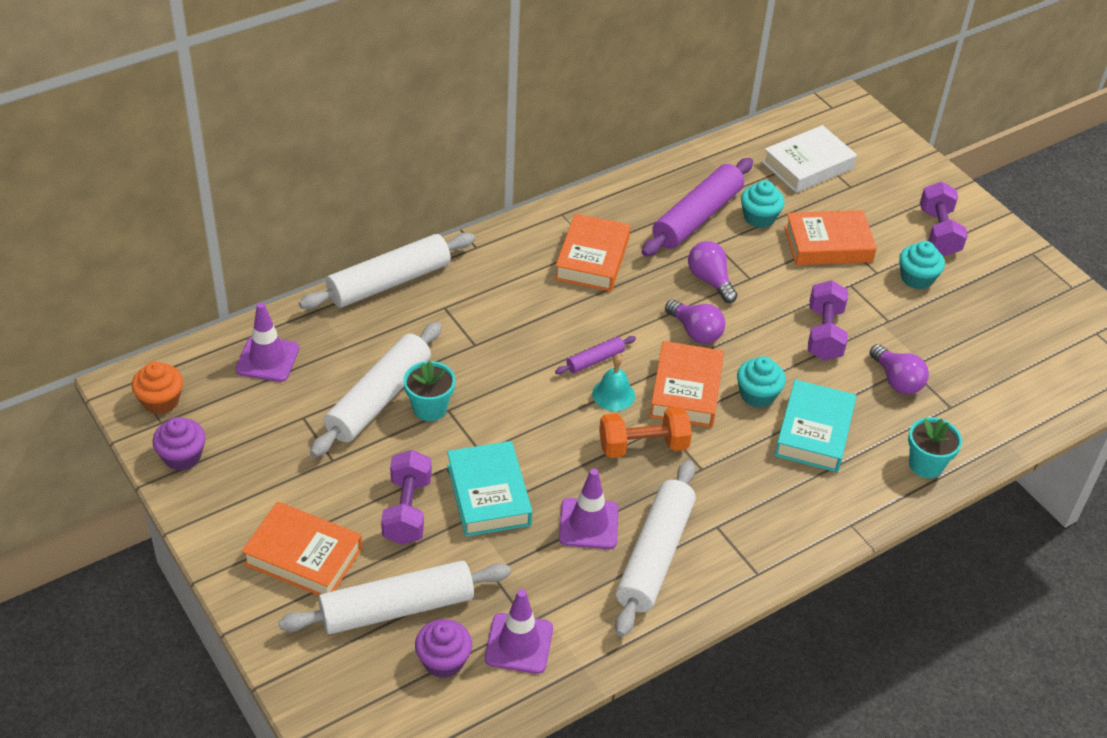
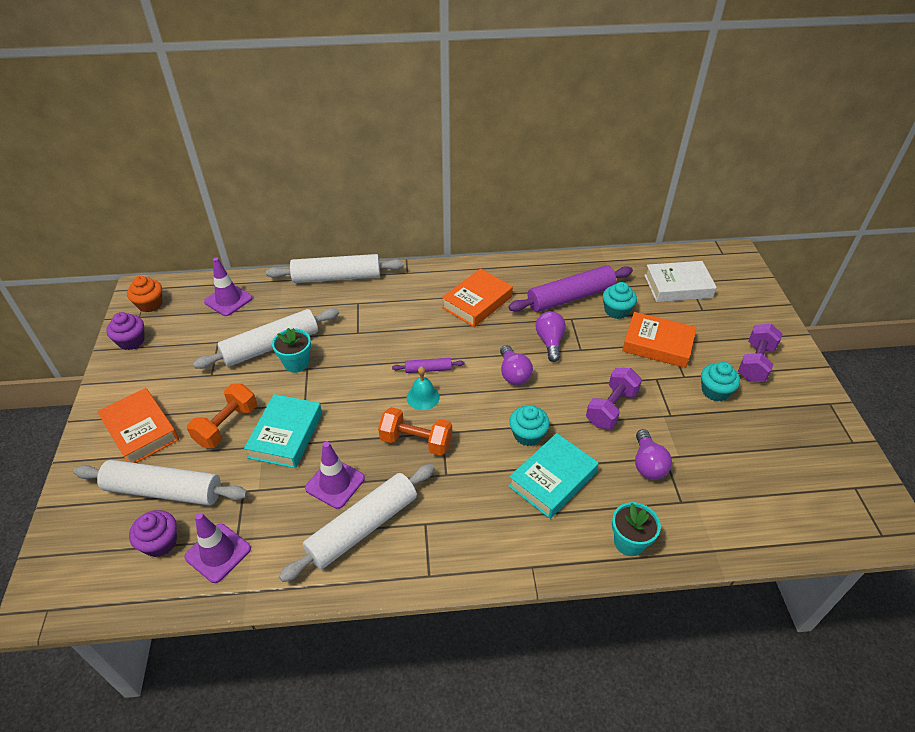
camera: 30 degrees right, 0 degrees up
(407, 510) = (227, 425): purple dumbbell -> orange dumbbell
(686, 390) = (476, 412): orange book -> none

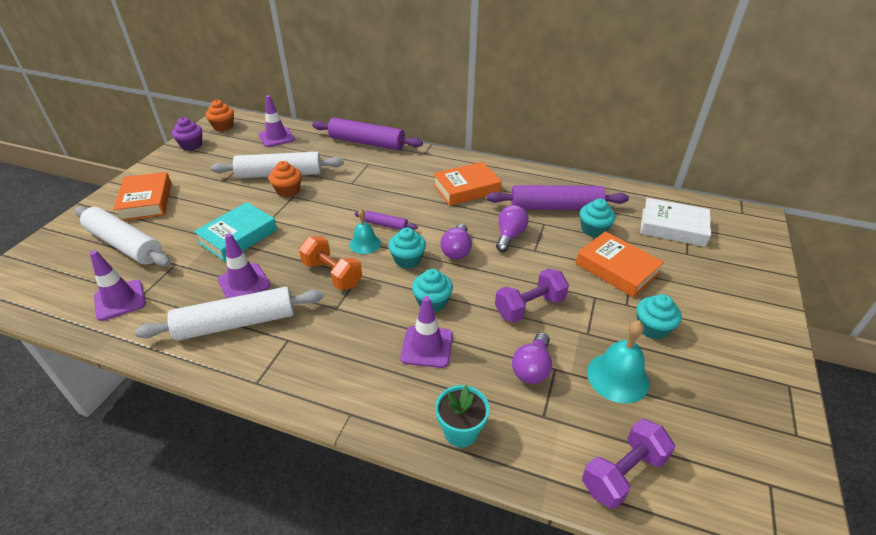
camera: 25 degrees right, 5 degrees down
(160, 542) = (90, 278): purple cupcake -> none
(227, 425) = (204, 216): orange dumbbell -> none
(296, 363) = (288, 190): turquoise flower pot -> orange cupcake
(337, 277) = (367, 142): white rolling pin -> purple rolling pin
(476, 400) = (407, 260): none -> turquoise cupcake
(552, 479) = (427, 347): turquoise book -> purple traffic cone
(714, 445) = (617, 377): none -> turquoise bell
(755, 363) = (717, 317): purple dumbbell -> purple dumbbell (623, 473)

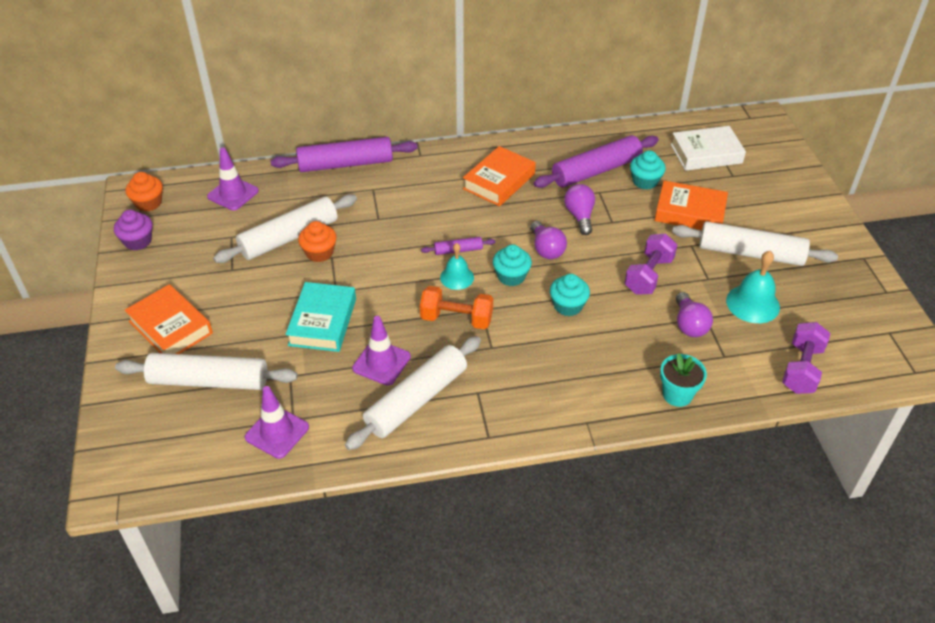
camera: 30 degrees left, 5 degrees up
(427, 347) = (597, 345): purple traffic cone -> none
(652, 328) = (750, 253): turquoise cupcake -> white rolling pin

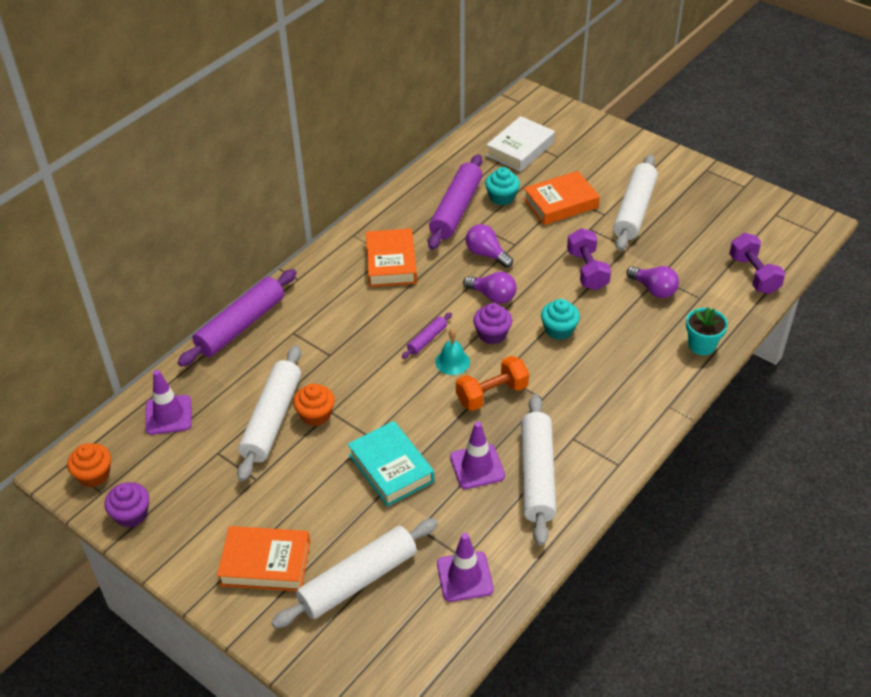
camera: 40 degrees left, 0 degrees up
(511, 276) = (492, 334): turquoise cupcake -> purple cupcake
(750, 253) = (634, 210): white rolling pin -> white rolling pin turned 45 degrees counterclockwise
(753, 303) = (676, 247): turquoise bell -> none

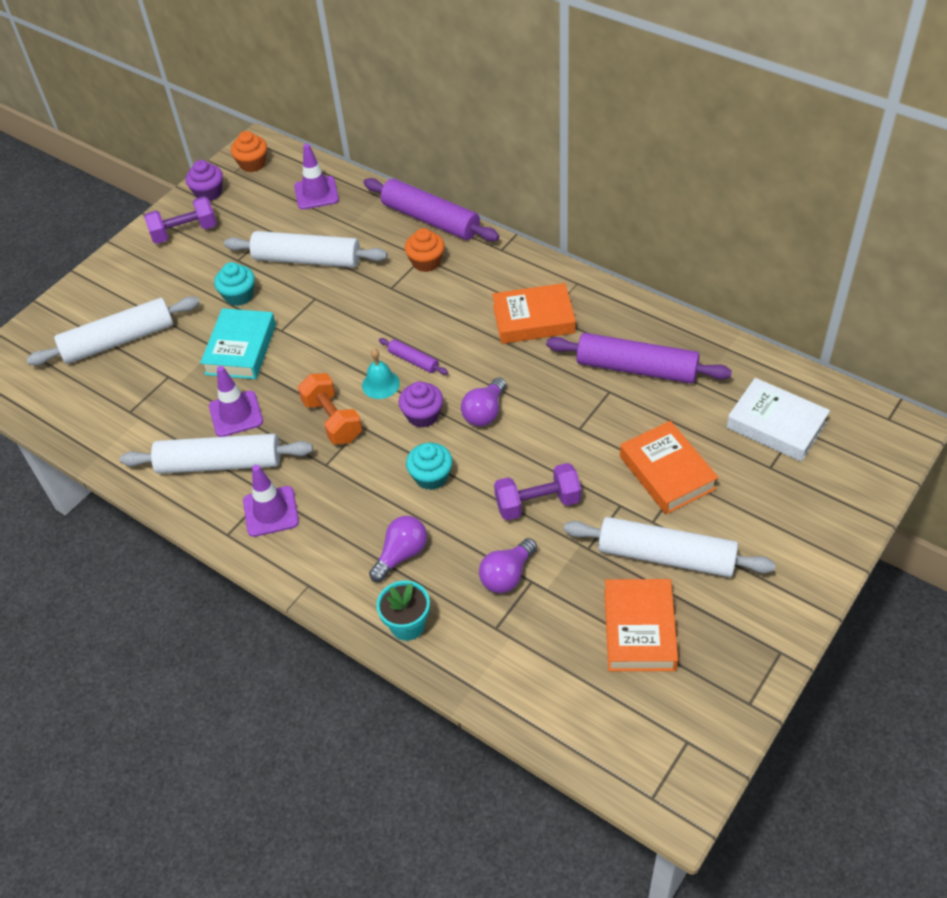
camera: 90 degrees right, 5 degrees up
(265, 563) = (146, 279): orange book -> orange book (639, 630)
(315, 415) = (311, 288): orange cupcake -> orange cupcake (426, 262)
(358, 580) = (119, 340): white rolling pin -> white rolling pin turned 75 degrees counterclockwise
(391, 468) = (240, 349): turquoise book -> turquoise book turned 45 degrees counterclockwise
(464, 576) = (108, 413): purple traffic cone -> purple traffic cone (271, 511)
(486, 254) = (557, 402): purple light bulb -> purple light bulb (401, 554)
(502, 197) = (668, 411): turquoise cupcake -> turquoise cupcake (239, 295)
(753, 274) = (546, 698): purple dumbbell -> purple dumbbell (184, 232)

